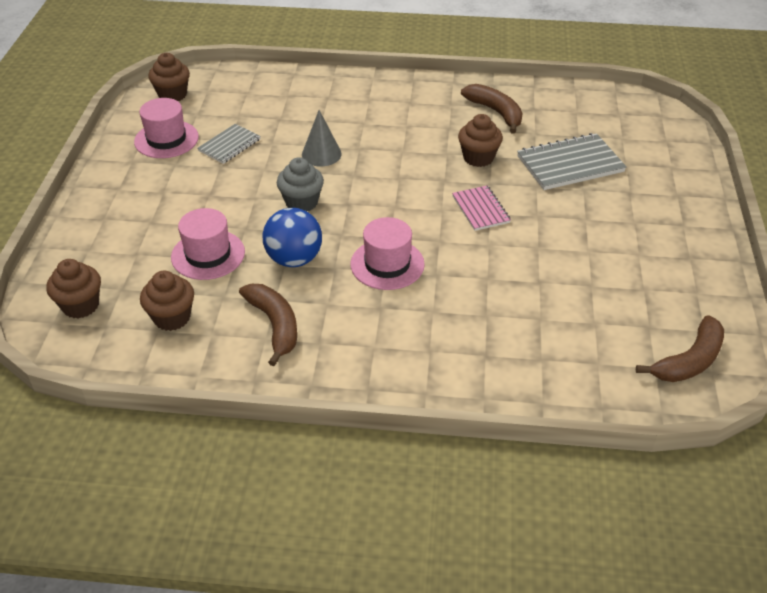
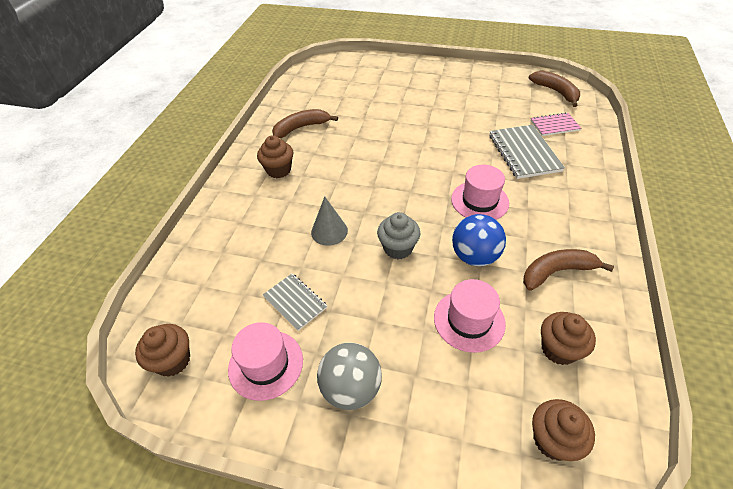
camera: 80 degrees left, 5 degrees up
(140, 186) = (351, 388): none -> grey ball
(478, 158) = (357, 143): brown cupcake -> brown cupcake (279, 170)
(481, 209) = (418, 148): pink notebook -> pink notebook (554, 125)
(570, 164) = (374, 104): grey notebook -> grey notebook (524, 153)

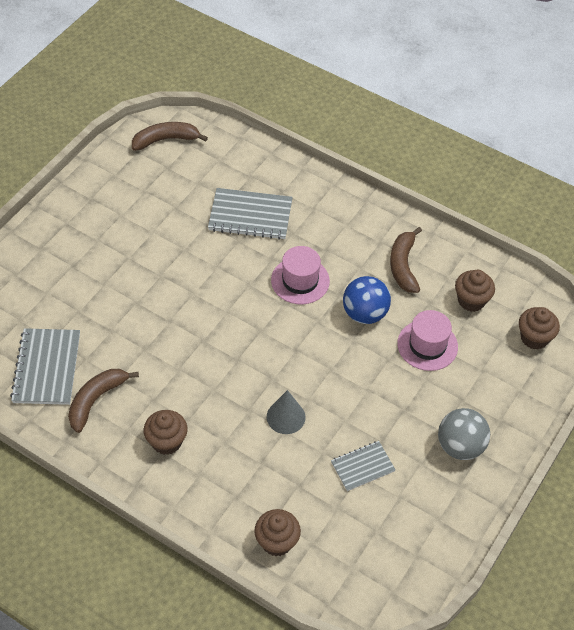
camera: 75 degrees left, 5 degrees up
(173, 360) = (391, 577): brown cupcake -> brown cupcake (277, 542)
(266, 364) = (419, 503): pink hat -> none
(301, 128) = (96, 400): brown banana -> brown banana turned 45 degrees clockwise
(318, 101) = (47, 368): none -> grey notebook
(398, 248) = (331, 367): grey cupcake -> none
(554, 125) = (221, 171): pink notebook -> none

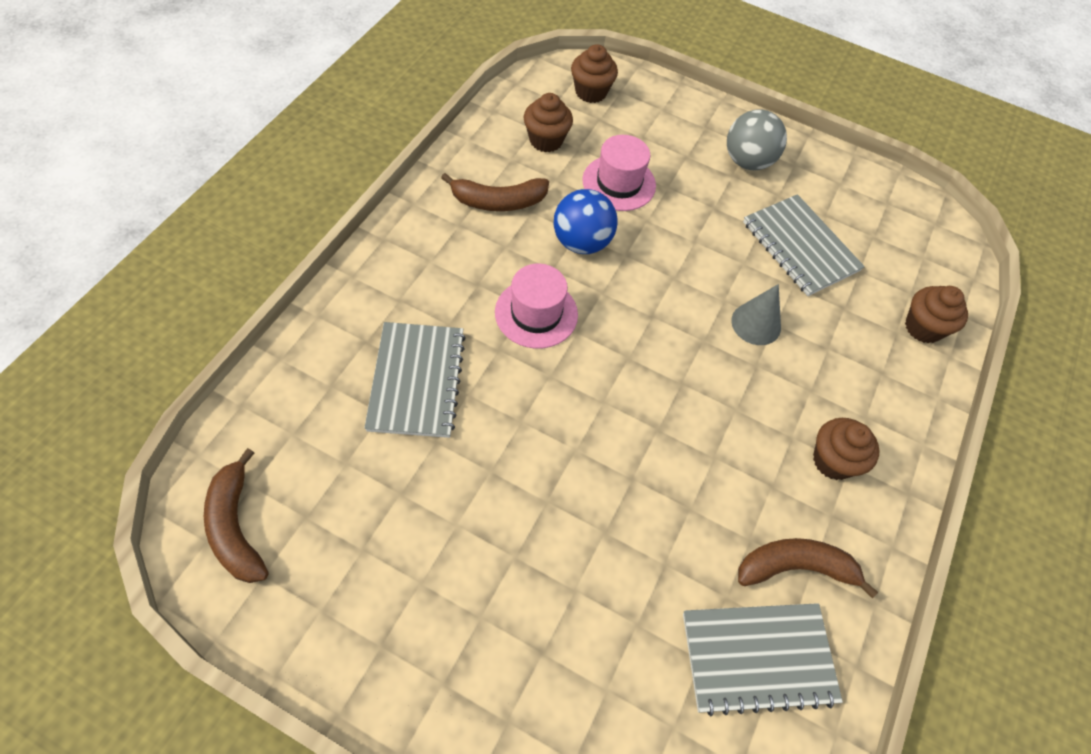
camera: 100 degrees left, 5 degrees up
(96, 400) = (795, 568): brown banana -> brown banana turned 150 degrees clockwise
(362, 467) = (800, 247): grey notebook -> grey notebook, size x1.65

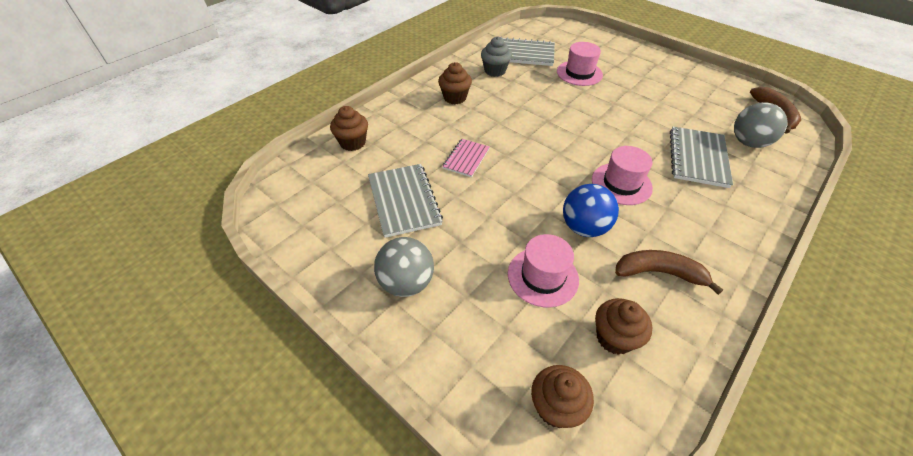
camera: 160 degrees left, 10 degrees down
(320, 433) = (748, 142): none -> grey ball
(621, 598) = (579, 73): none -> pink hat
(756, 324) = (466, 159): grey cone -> pink notebook
(795, 568) = (495, 71): brown banana -> grey cupcake

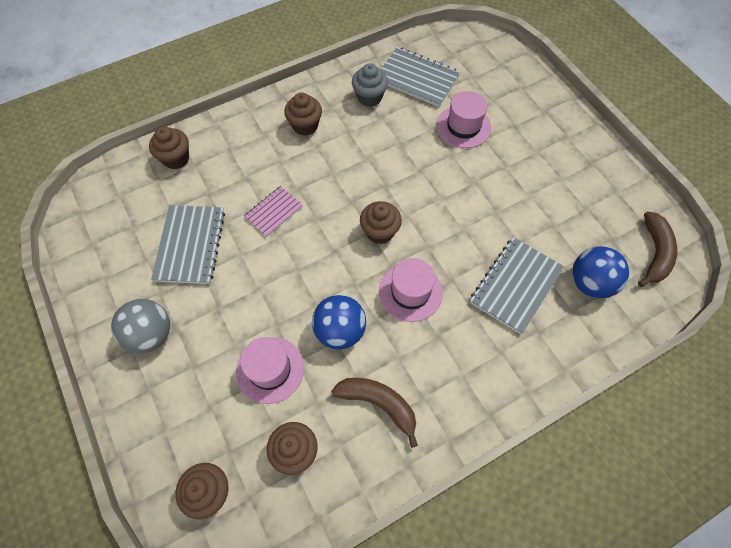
camera: 20 degrees right, 15 degrees up
(565, 150) = (380, 232): none -> brown cupcake
(748, 142) = (590, 283): grey ball -> blue ball

